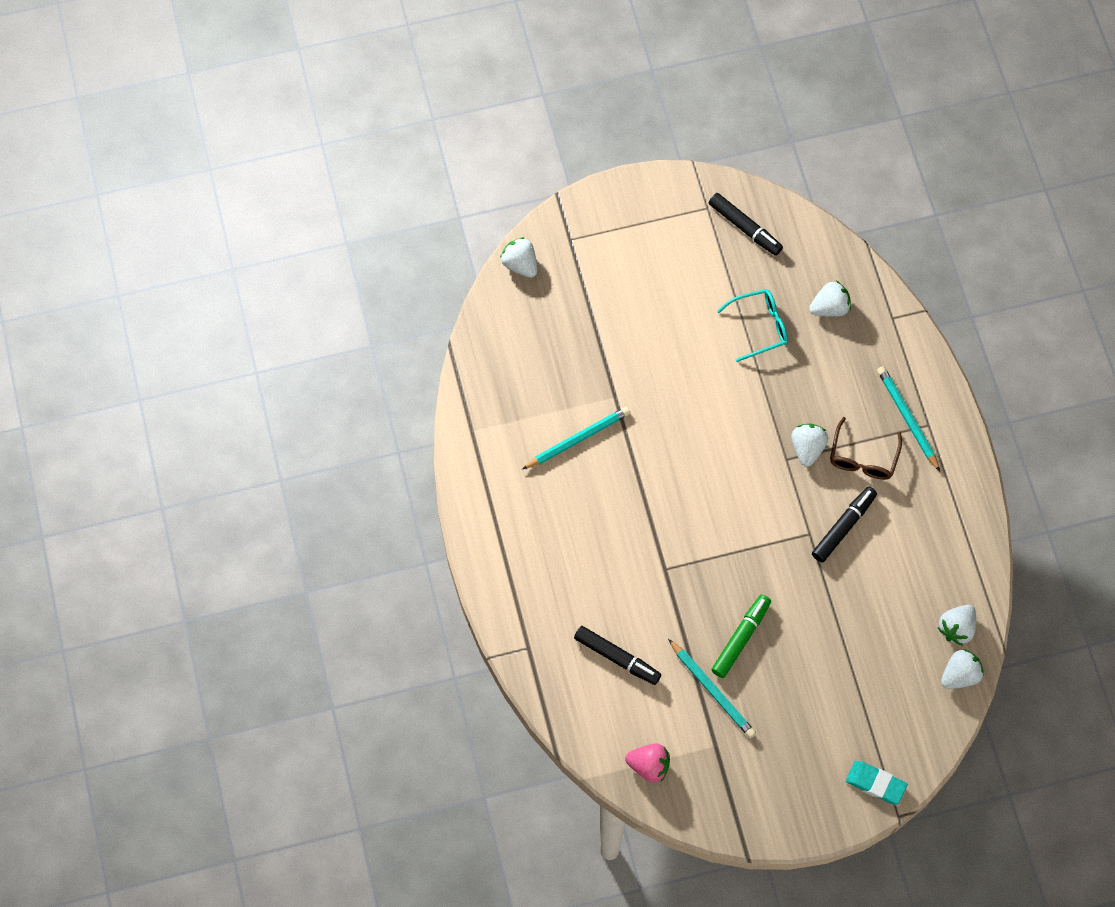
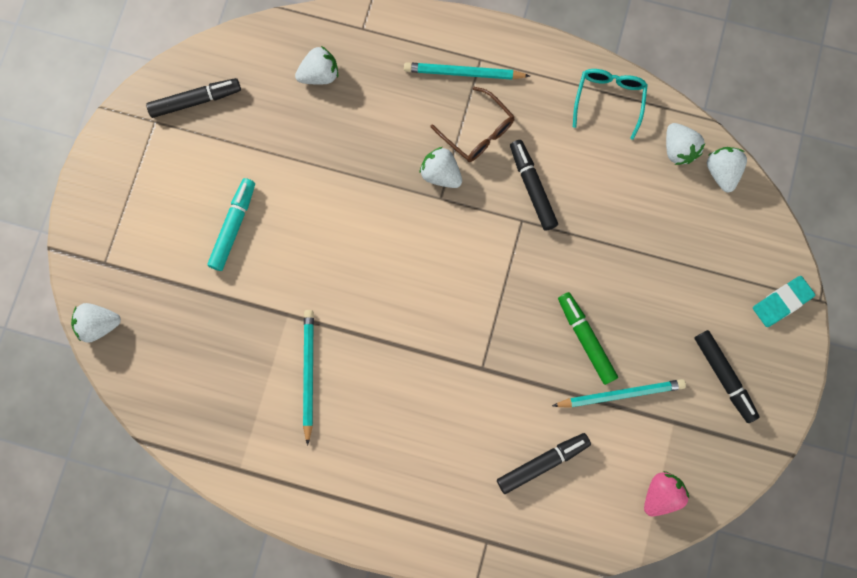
camera: 60 degrees left, 10 degrees up
(660, 316) = (233, 226): none -> turquoise marker
(759, 327) = (300, 145): turquoise glasses -> turquoise glasses (609, 100)
(779, 767) = (724, 377): none -> black marker
(829, 307) = (319, 75): white strawberry -> white strawberry turned 60 degrees clockwise

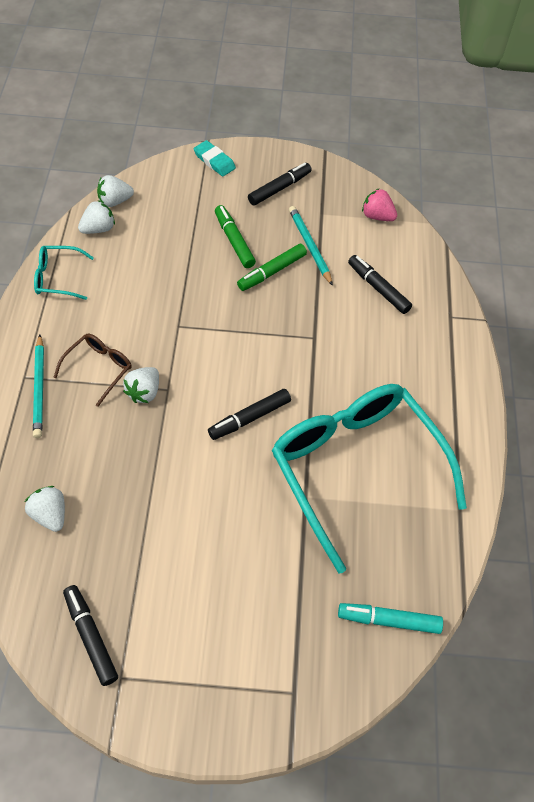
camera: 105 degrees left, 20 degrees down
(99, 325) = (361, 680): white strawberry -> none
(233, 226) = (227, 565): turquoise marker -> turquoise marker (389, 620)
(308, 374) = (356, 468): turquoise pencil -> turquoise glasses
(532, 187) = (146, 322): black marker -> black marker (249, 418)
(640, 303) = (234, 241): none -> green marker

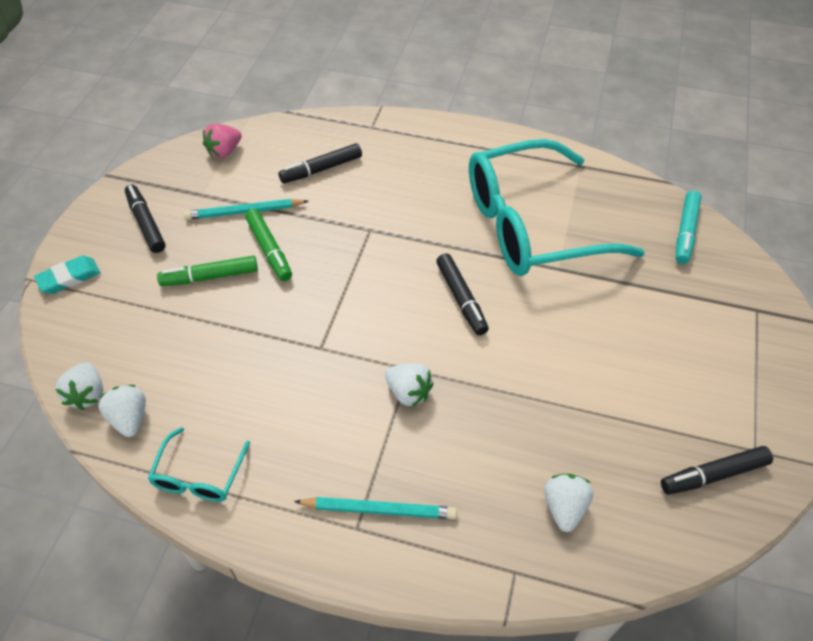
camera: 75 degrees left, 5 degrees down
(50, 515) = (564, 507): white strawberry -> white strawberry turned 120 degrees clockwise
(99, 369) = (364, 438): brown glasses -> none

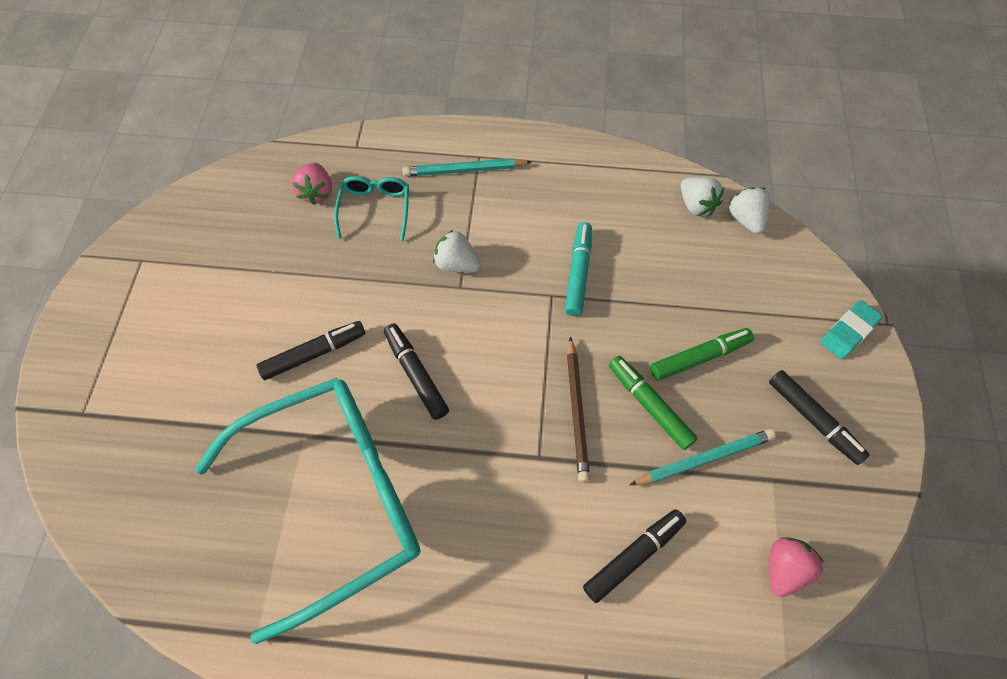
camera: 170 degrees right, 10 degrees up
(199, 476) = (615, 172): turquoise glasses -> turquoise glasses (375, 209)
(330, 254) = (576, 411): none -> brown pencil
(564, 507) = (316, 192): white strawberry -> pink strawberry
(685, 232) = (132, 522): turquoise marker -> turquoise marker (578, 273)
(713, 475) = (186, 234): black marker -> black marker (314, 353)

